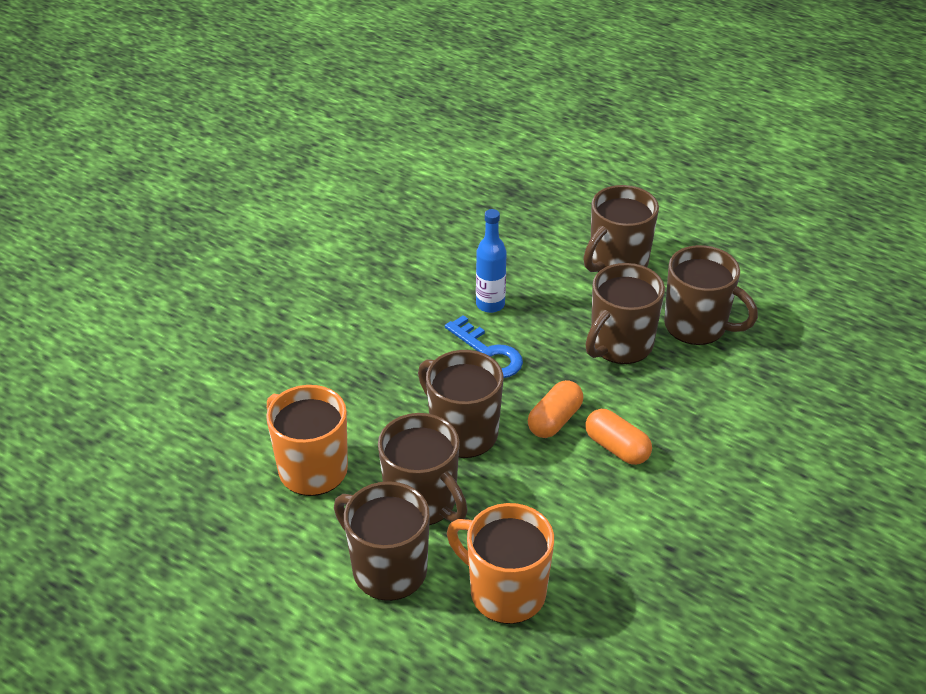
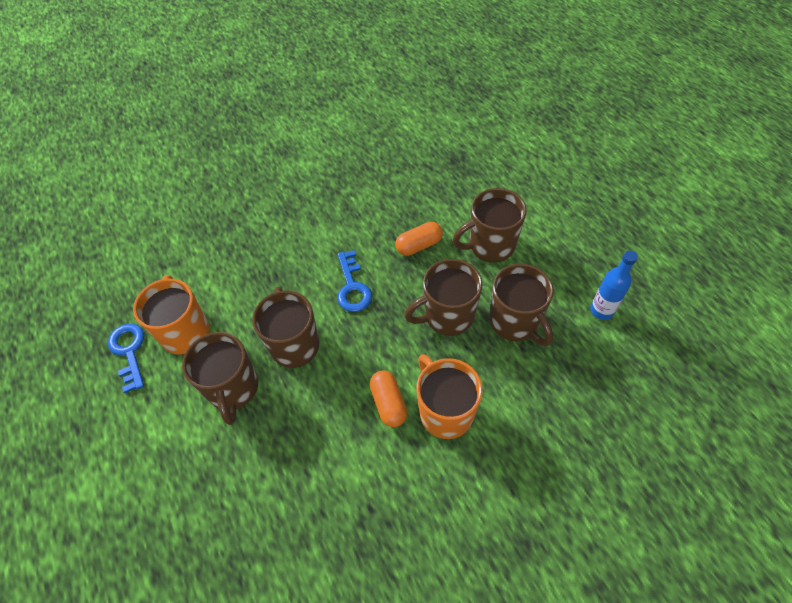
camera: 30 degrees right, 15 degrees up
(252, 516) = (129, 352): none -> blue key
(387, 570) = (177, 433): brown mug -> none
(490, 304) = (380, 247): blue bottle -> blue bottle (601, 310)
(505, 592) = (236, 489): orange mug -> orange mug (445, 411)
(554, 420) = (361, 360): orange capsule -> orange capsule (419, 245)

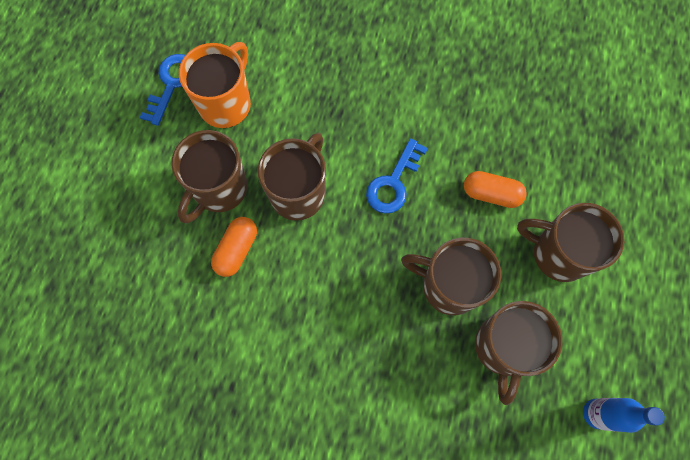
camera: 40 degrees right, 15 degrees up
(388, 403) = (324, 316): orange capsule -> orange capsule (236, 250)
(445, 411) = (362, 367): orange mug -> none

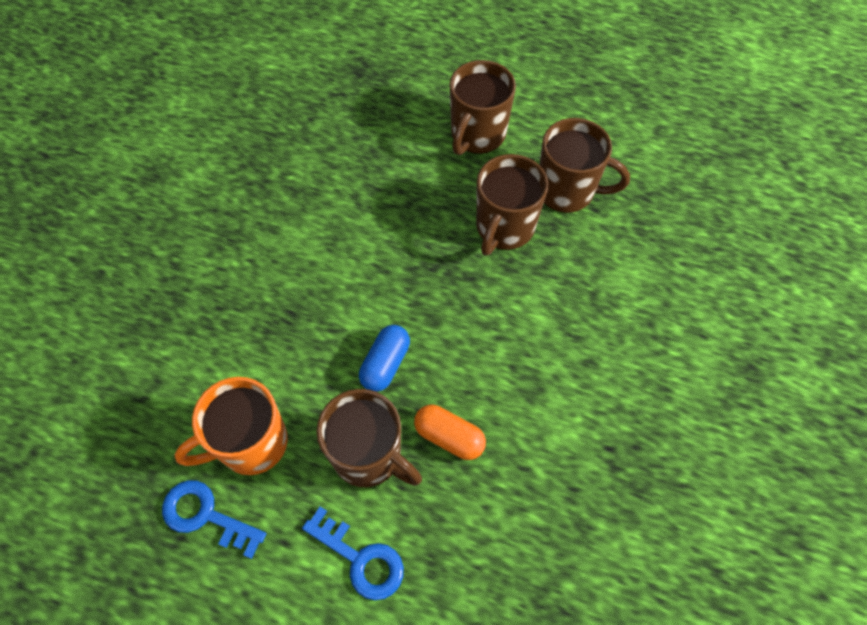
camera: 85 degrees left, 10 degrees down
(226, 103) = (251, 443): orange mug -> orange mug turned 60 degrees counterclockwise
(298, 193) = (385, 364): brown mug -> blue capsule
(394, 182) = (385, 265): blue key -> blue key (360, 558)
(491, 194) = (409, 180): orange capsule -> none
(596, 413) = (626, 130): blue bottle -> none

